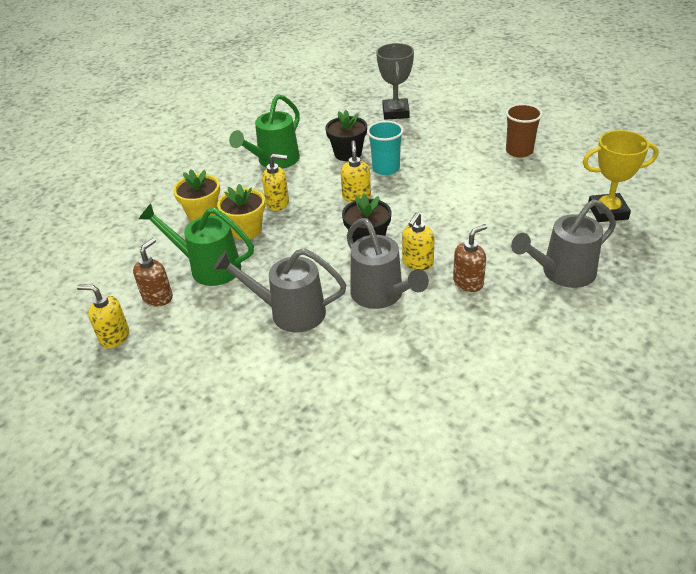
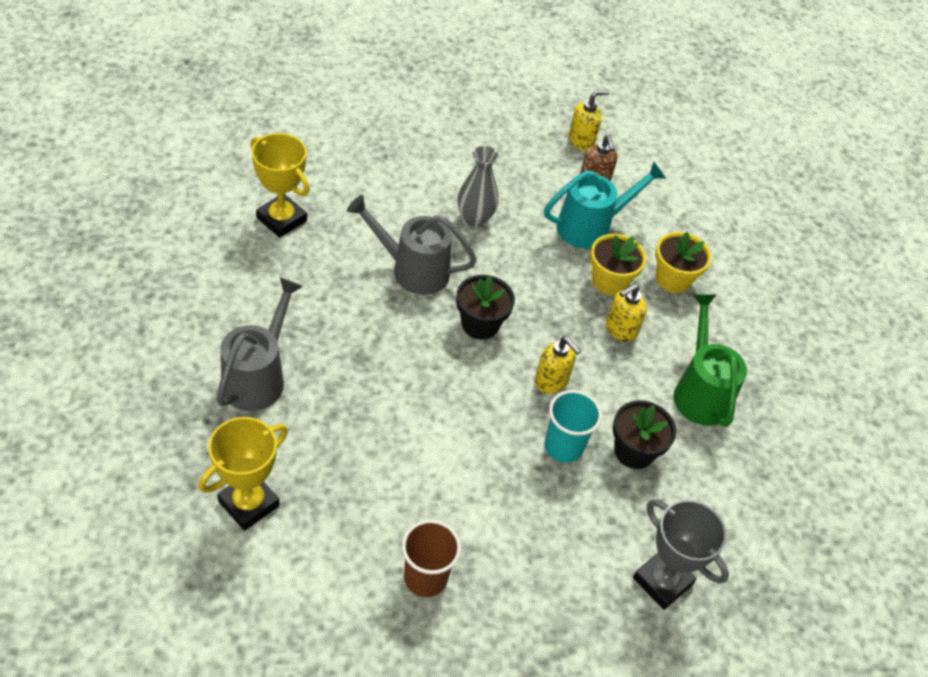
camera: 130 degrees right, 10 degrees up
(208, 267) = (591, 227): green watering can -> turquoise watering can
(289, 312) = (474, 218): grey watering can -> grey vase
(417, 263) = (409, 321): yellow soap dispenser -> none
(462, 387) = (281, 219): none -> yellow trophy
(468, 282) = (344, 321): brown soap dispenser -> none

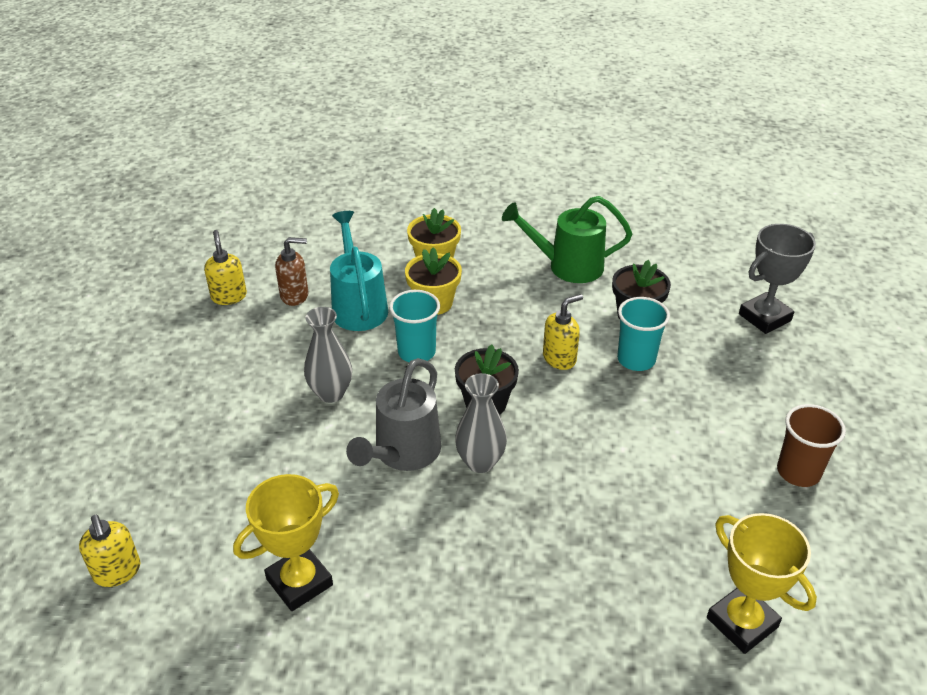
camera: 75 degrees left, 10 degrees down
(258, 376) = (561, 611): grey watering can -> none
(409, 322) = (480, 462): none -> grey vase
(537, 272) = (416, 352): none -> turquoise cup
(620, 330) = (496, 304): yellow soap dispenser -> yellow soap dispenser (117, 572)

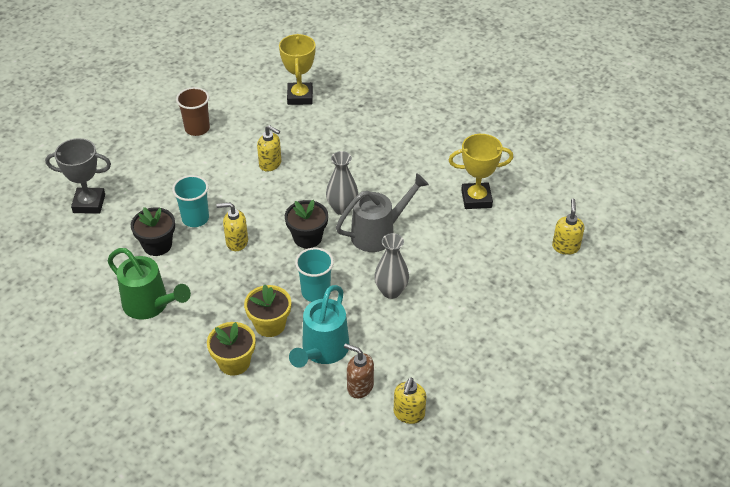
camera: 145 degrees left, 5 degrees up
(639, 474) = (270, 164): none -> yellow soap dispenser

